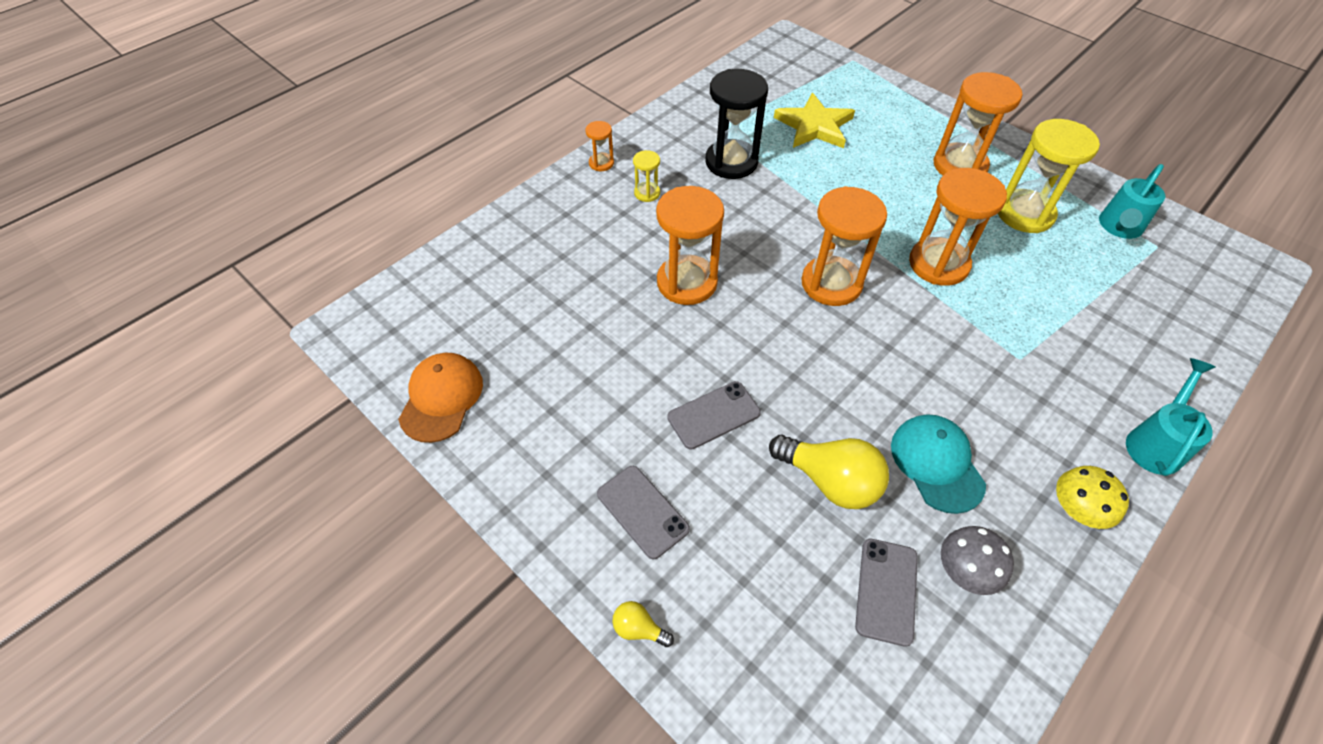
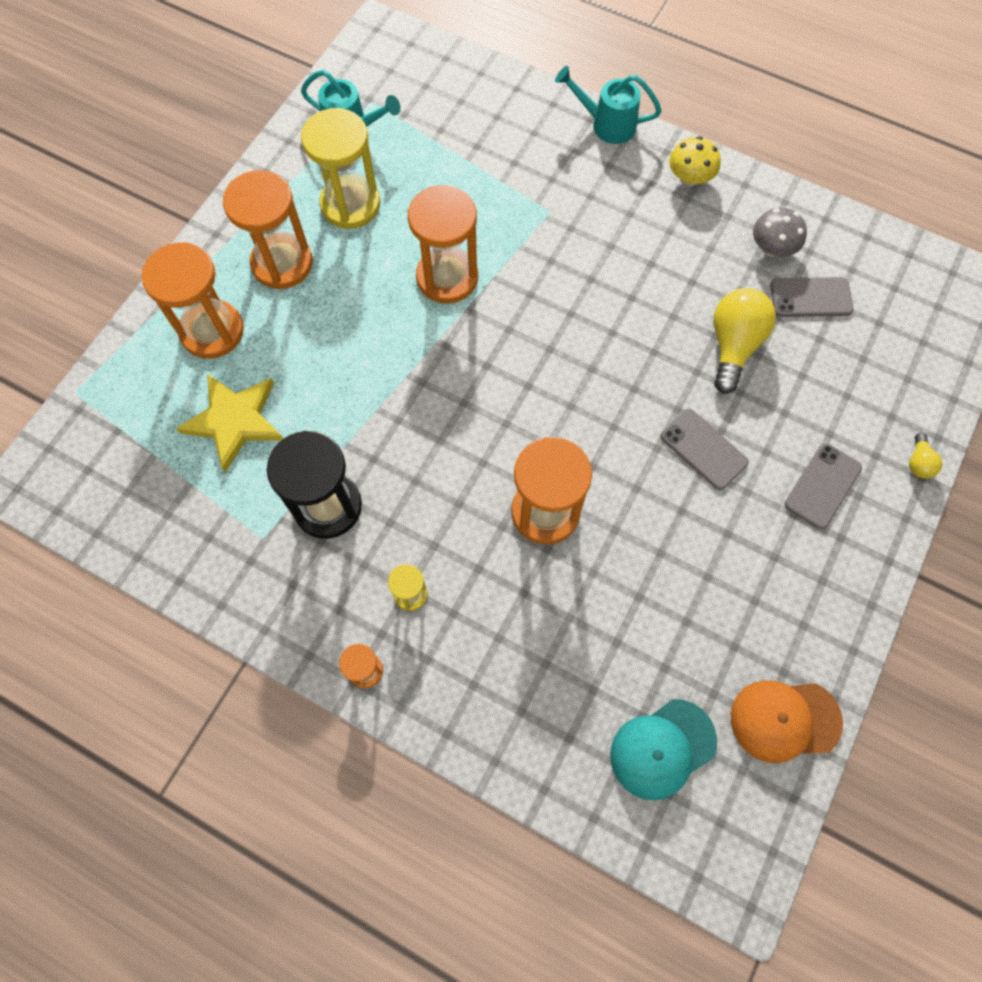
camera: 105 degrees left, 15 degrees up
(831, 283) = (504, 370): orange hourglass -> orange hourglass (212, 331)
(936, 464) = (685, 270): turquoise cap -> turquoise cap (662, 749)

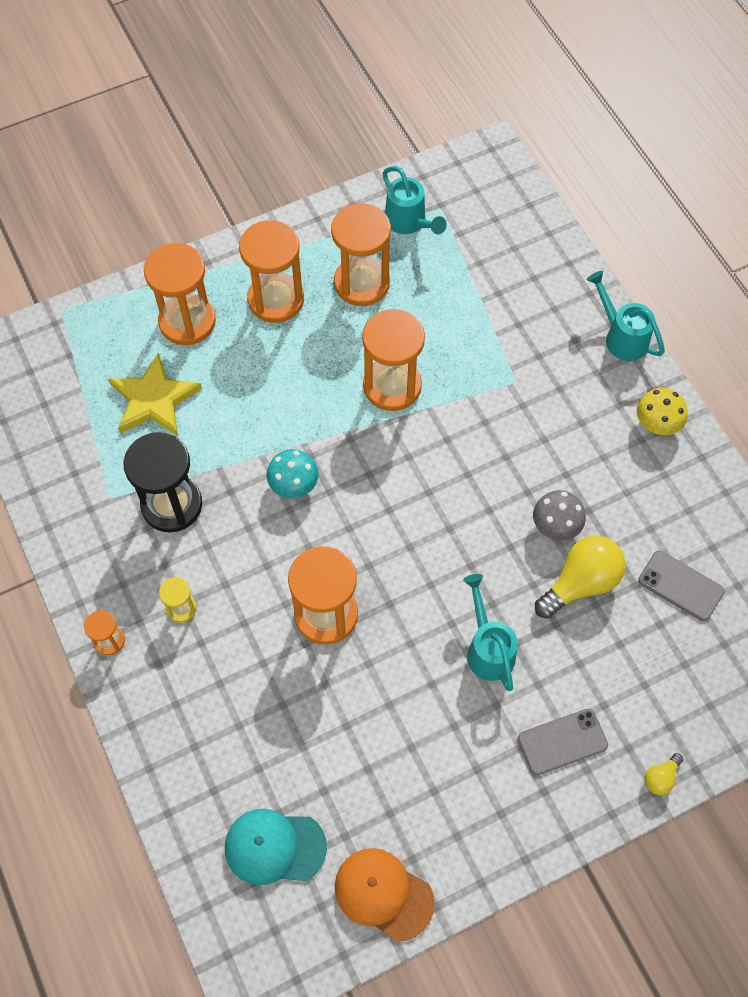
camera: 35 degrees right, 5 degrees down
(350, 204) = (361, 283): yellow hourglass -> orange hourglass
(427, 416) = (293, 484): none -> turquoise mushroom
(703, 449) = (488, 649): grey phone -> turquoise watering can
(772, 248) = (681, 524): grey mushroom -> grey mushroom (556, 525)

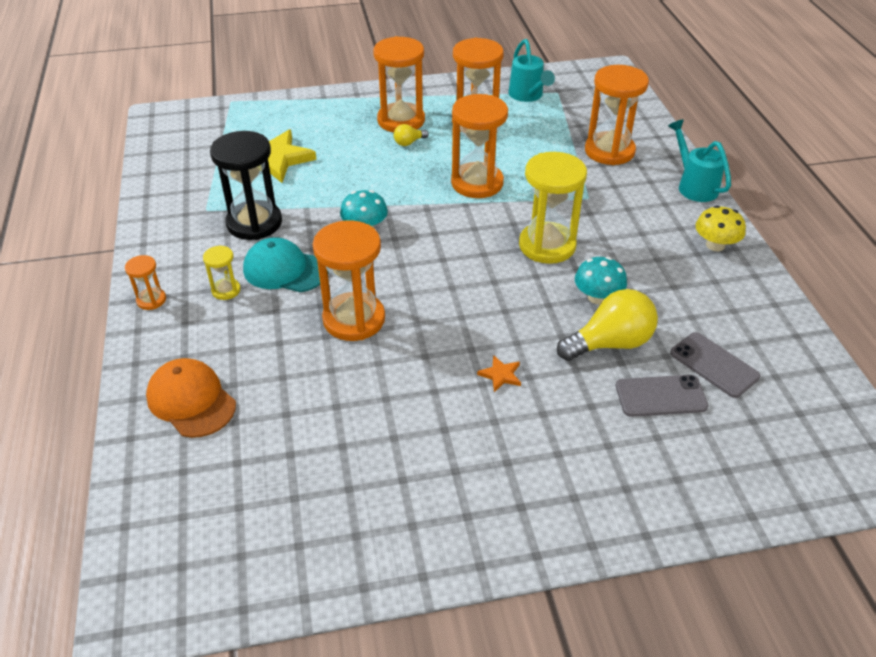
camera: 15 degrees right, 20 degrees down
(187, 321) = (324, 122): orange hourglass -> orange hourglass (609, 151)
(274, 847) = (218, 490): turquoise cap -> turquoise cap (285, 270)
(383, 894) = (311, 560): orange cap -> orange cap (191, 400)
(488, 649) = (500, 375): turquoise watering can -> orange star
(490, 464) = (547, 245): none -> yellow hourglass
(556, 525) = (597, 297): grey mushroom -> turquoise mushroom
(562, 742) = (554, 467): grey phone -> grey phone (661, 396)
(660, 778) = (656, 523): yellow light bulb -> yellow light bulb (409, 143)

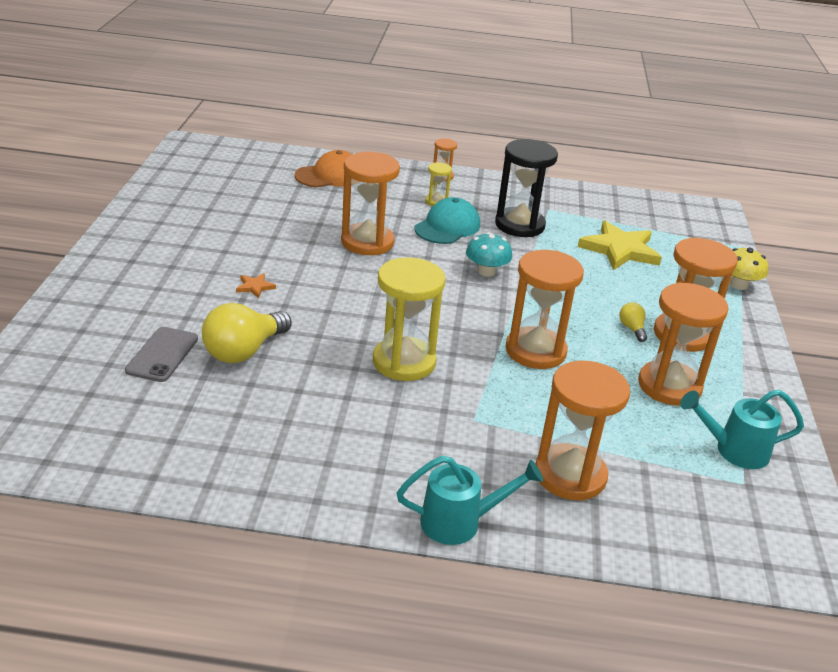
camera: 105 degrees right, 10 degrees down
(597, 297) = (307, 366): turquoise mushroom -> none
(610, 343) = (244, 351): yellow light bulb -> yellow light bulb turned 45 degrees clockwise
(714, 365) = (167, 400): grey phone -> none
(715, 245) = (332, 484): yellow mushroom -> yellow mushroom (739, 285)

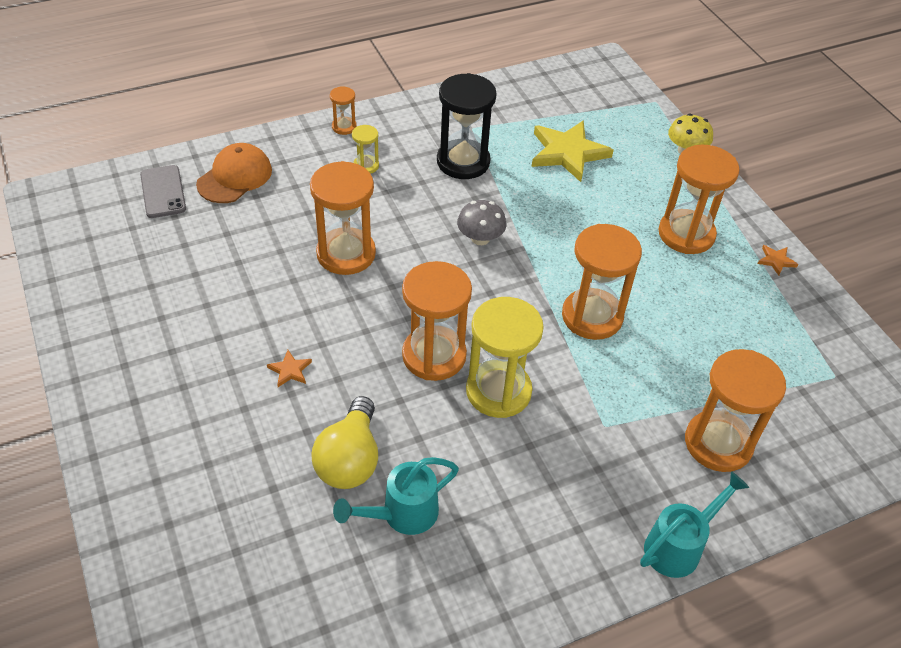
camera: 30 degrees left, 15 degrees up
(162, 355) = (278, 508): grey phone -> grey phone (163, 192)
(447, 227) = (402, 196): turquoise cap -> none
(486, 271) = (480, 238): turquoise mushroom -> grey mushroom
(632, 329) = (645, 247): yellow light bulb -> none
(669, 386) = (717, 300): orange hourglass -> orange hourglass (434, 355)
(734, 450) = (807, 345): turquoise watering can -> turquoise watering can (402, 514)
(759, 384) = (776, 261): none -> orange star

